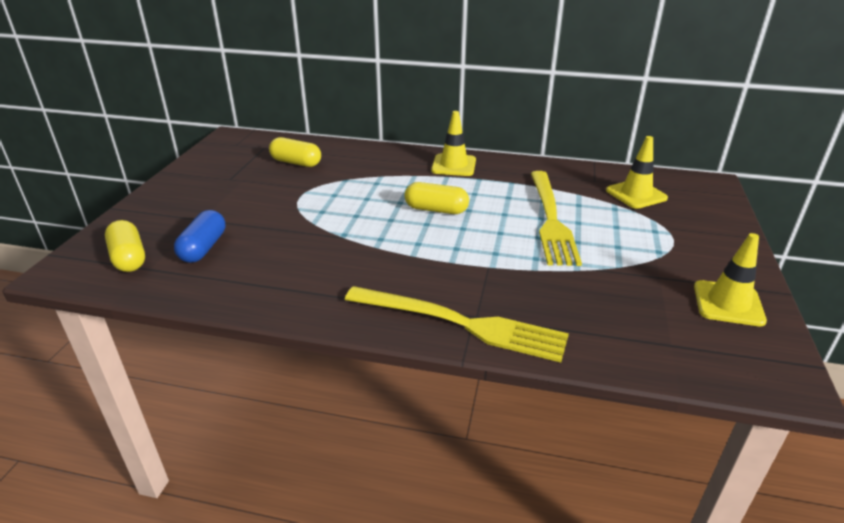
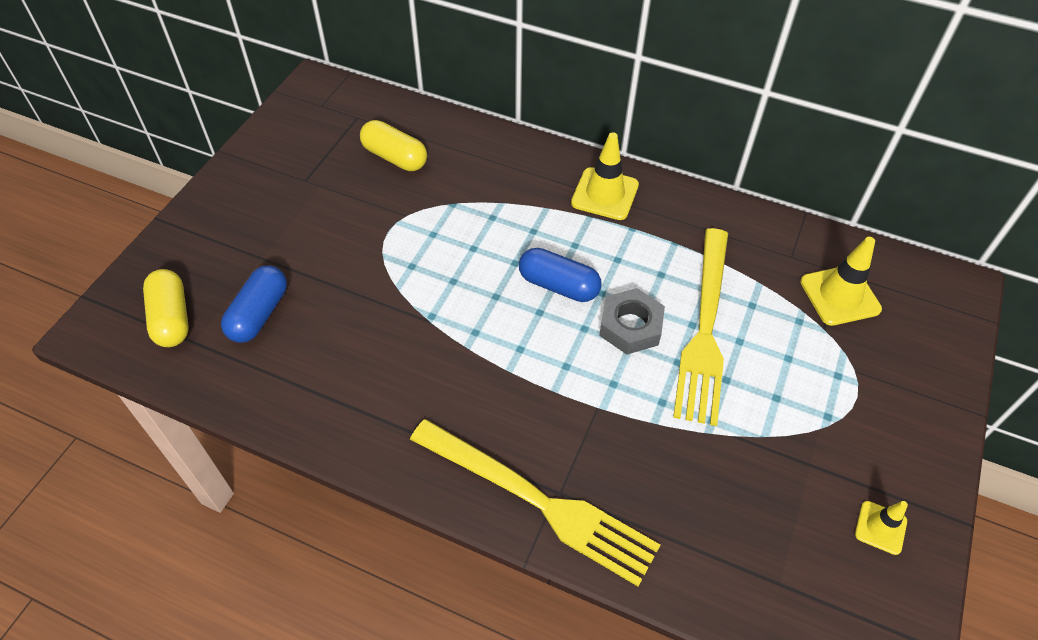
camera: 10 degrees right, 20 degrees up
(436, 210) = (558, 285): yellow capsule -> blue capsule
(496, 223) = (630, 326): none -> grey nut
(728, 303) = (880, 527): yellow traffic cone -> yellow traffic cone, size x0.59

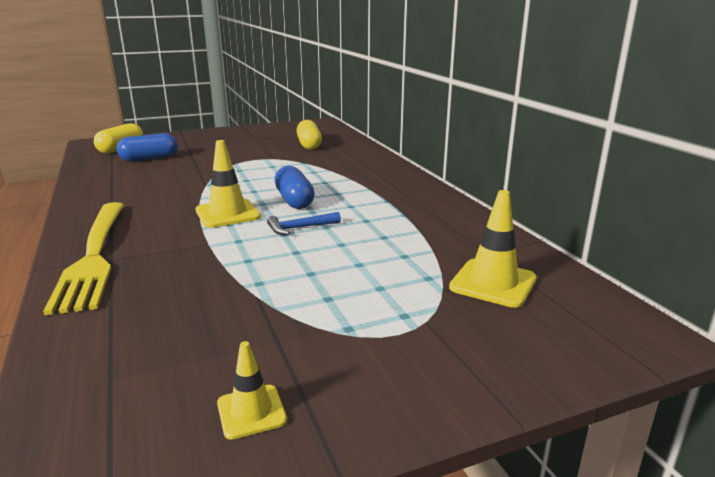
camera: 45 degrees right, 30 degrees down
(605, 194) = (396, 186): yellow traffic cone -> yellow traffic cone (227, 214)
(630, 326) = (300, 228): grey nut -> blue hammer
(704, 328) = (346, 249): yellow fork -> none

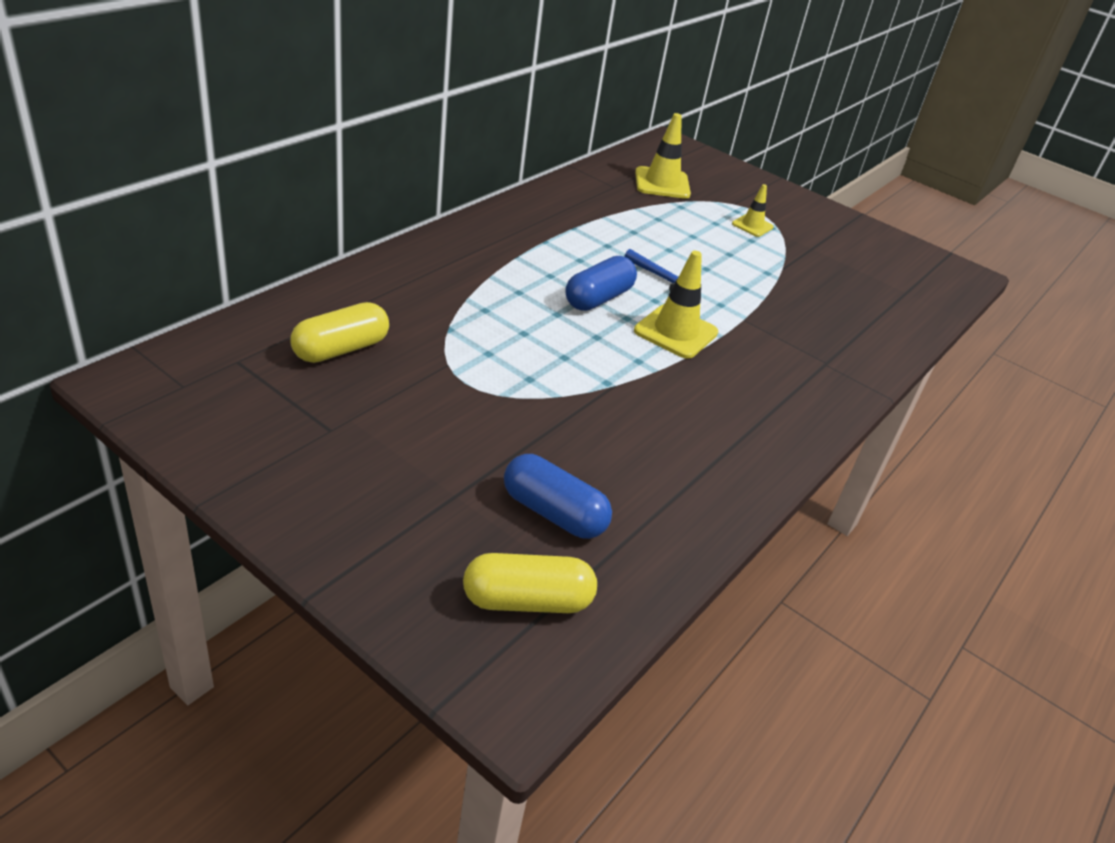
camera: 125 degrees left, 15 degrees up
(94, 255) = (834, 376): yellow fork -> none
(251, 411) = (864, 242): yellow traffic cone -> yellow traffic cone (752, 225)

